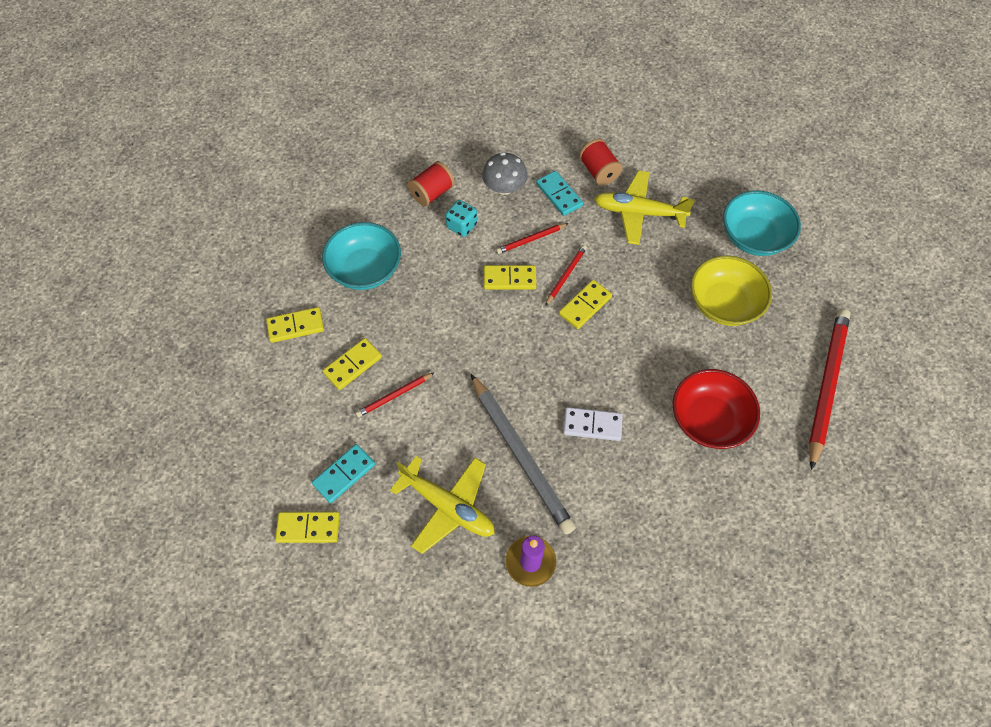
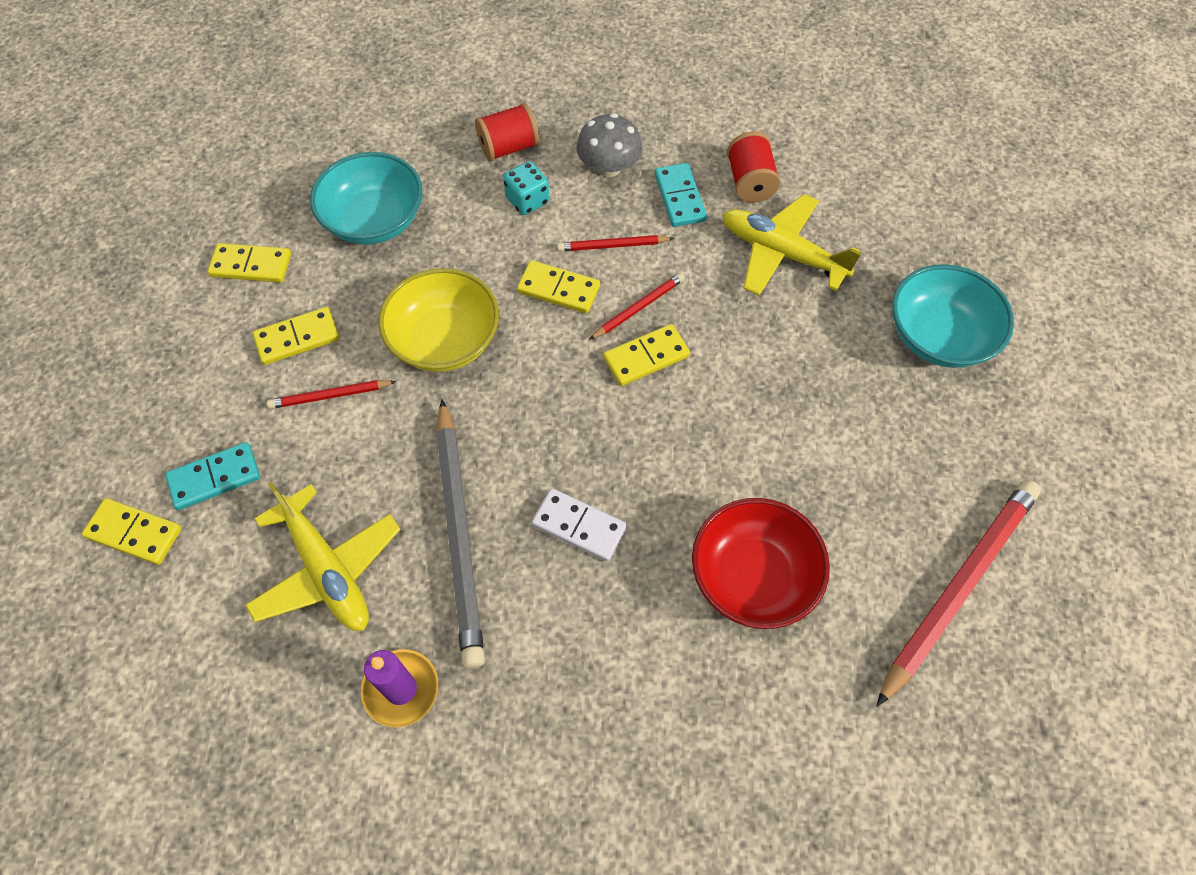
camera: 20 degrees right, 0 degrees up
(723, 304) = (850, 417): yellow bowl -> yellow bowl (445, 340)

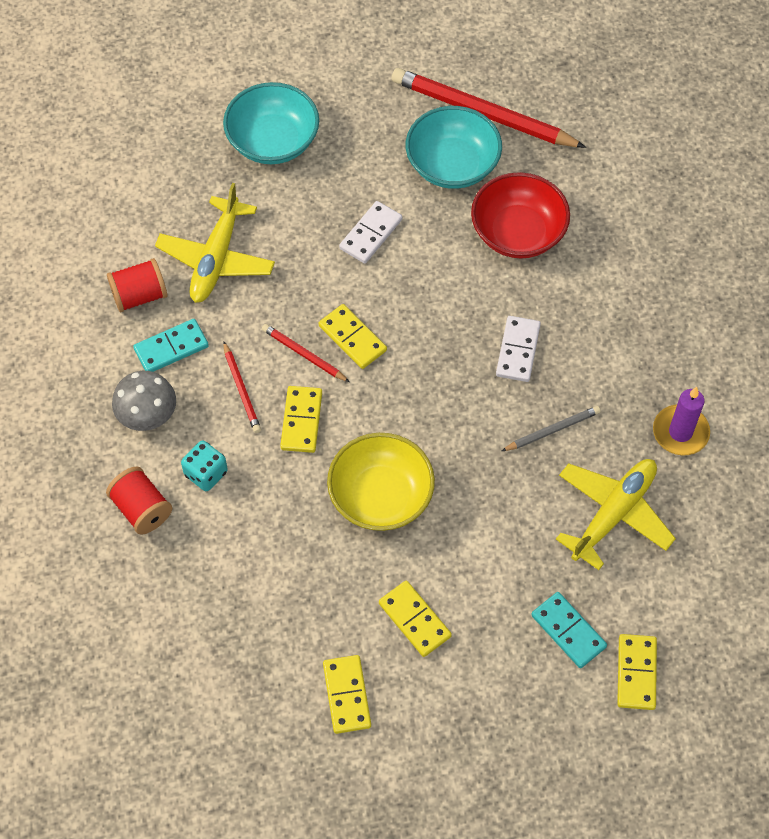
camera: 105 degrees left, 0 degrees up
(330, 396) = (464, 569): red pencil -> none
(374, 220) = (263, 602): turquoise bowl -> turquoise bowl (452, 165)
(459, 534) = (552, 430): grey pencil -> grey pencil, size x0.48
(784, 407) = (371, 234): none -> white domino

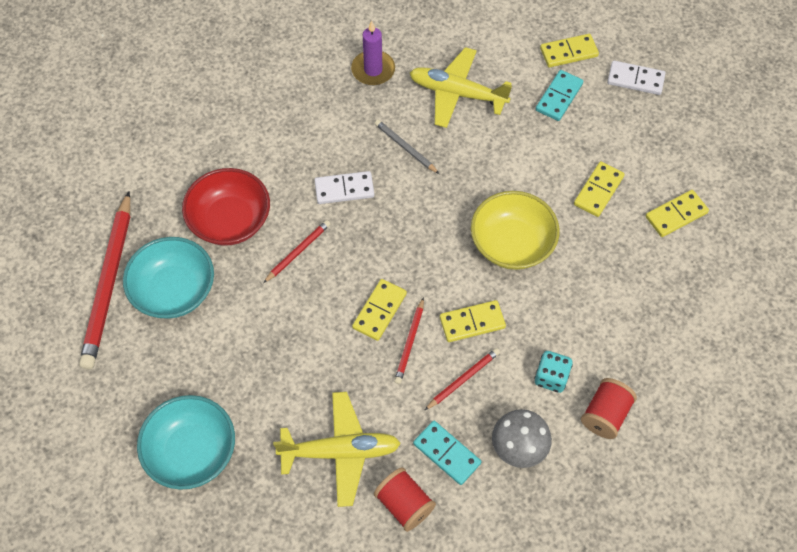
camera: 110 degrees left, 0 degrees up
(371, 234) = (269, 331): white domino -> white domino (635, 79)
(454, 284) = (298, 252): none -> red pencil

